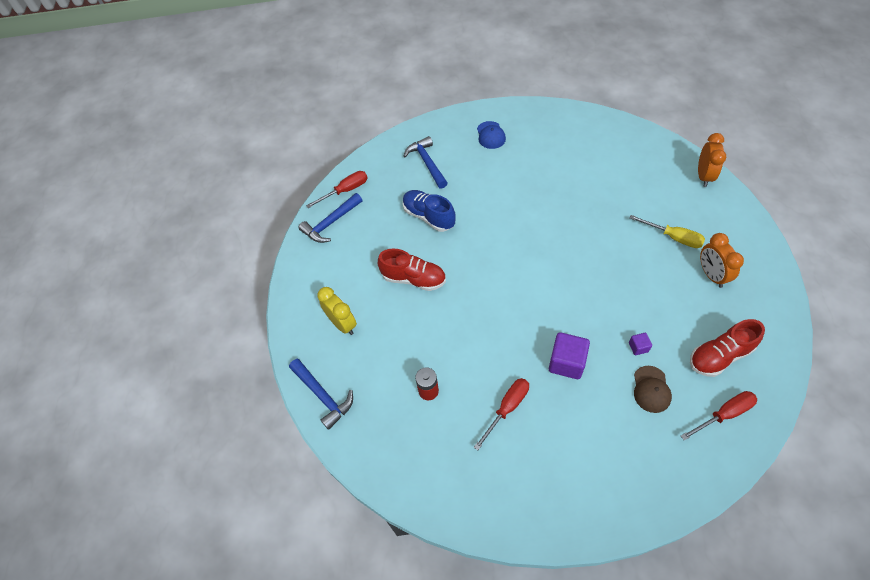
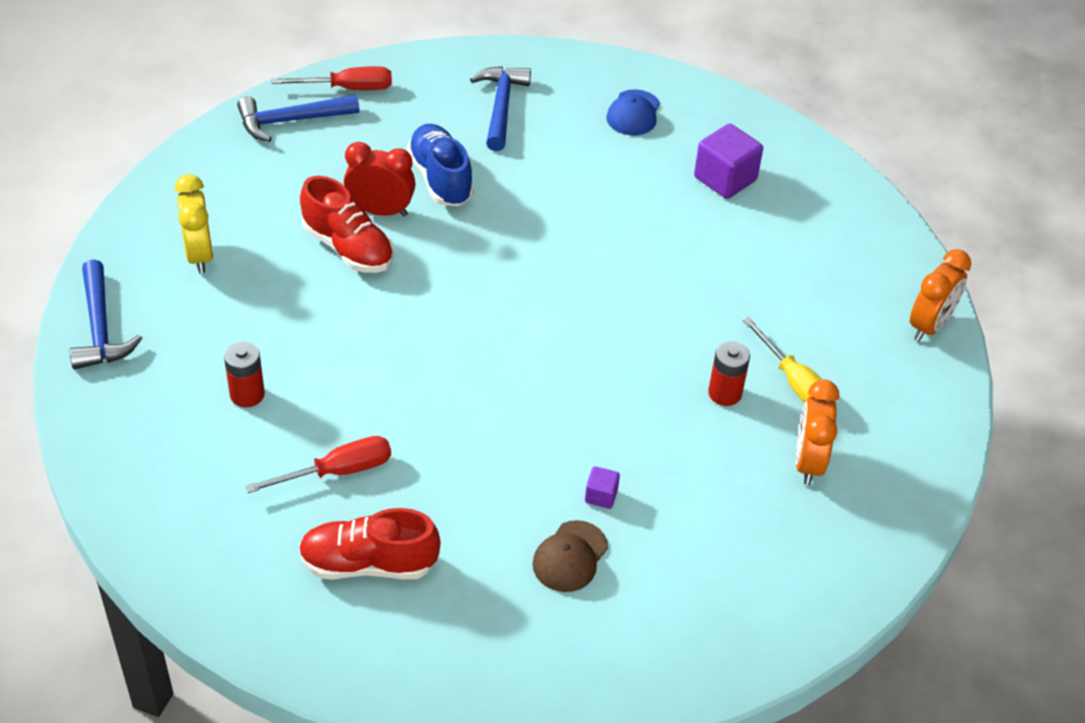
camera: 20 degrees right, 10 degrees down
(414, 250) = (380, 211): none -> red clock
(566, 362) = (475, 460): purple cube -> purple cube (725, 179)
(647, 260) = (724, 393): none -> red battery
(719, 356) = (716, 570): red shoe -> red shoe (368, 564)
(724, 414) = (650, 643): red screwdriver -> none

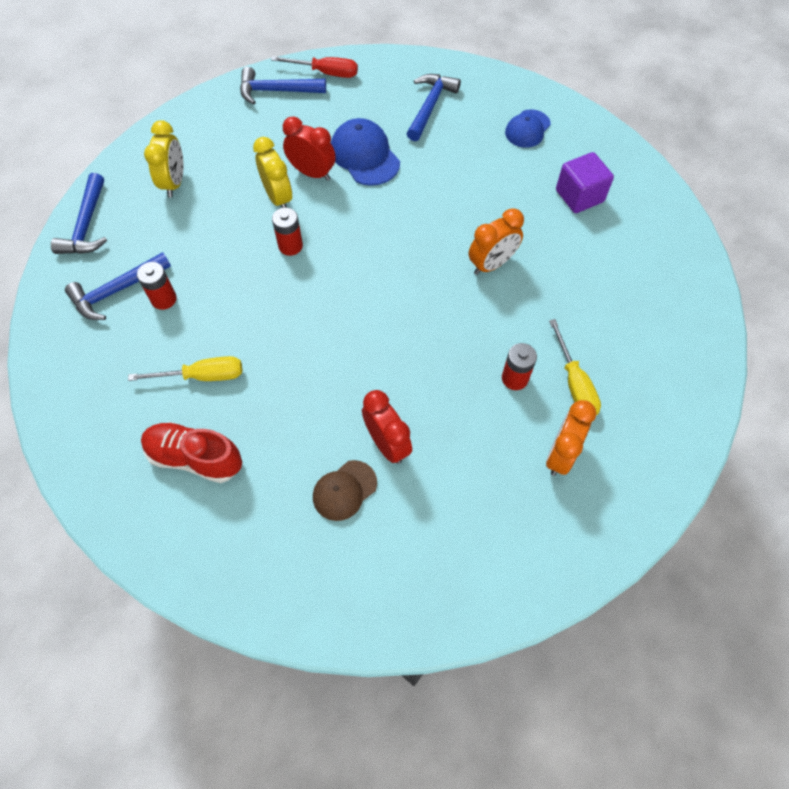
camera: 20 degrees right, 15 degrees up
(178, 398) = (116, 291): none -> blue hammer
(337, 471) = (202, 376): red screwdriver -> yellow screwdriver
(348, 248) = (278, 198): red shoe -> yellow clock
(388, 301) = (290, 246): none -> red battery
(440, 178) = (365, 155): blue shoe -> blue cap
(601, 496) = (387, 444): purple cube -> red clock
(929, 326) = (703, 356): orange clock -> orange clock (491, 264)

